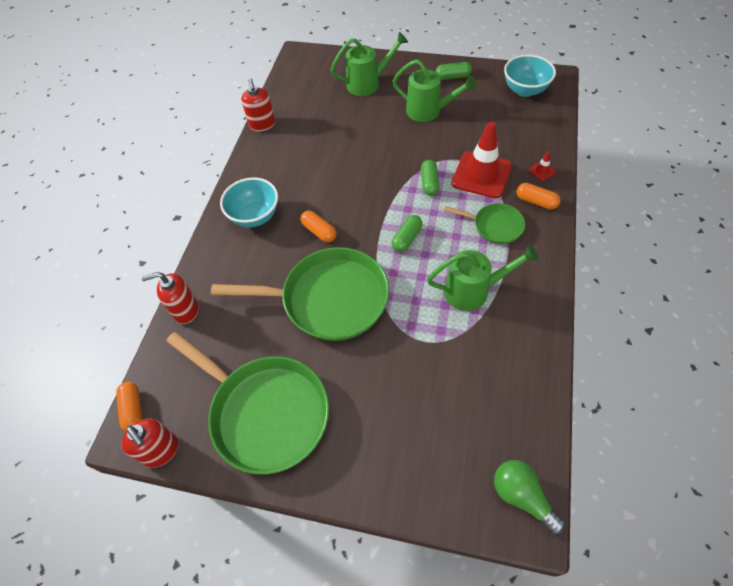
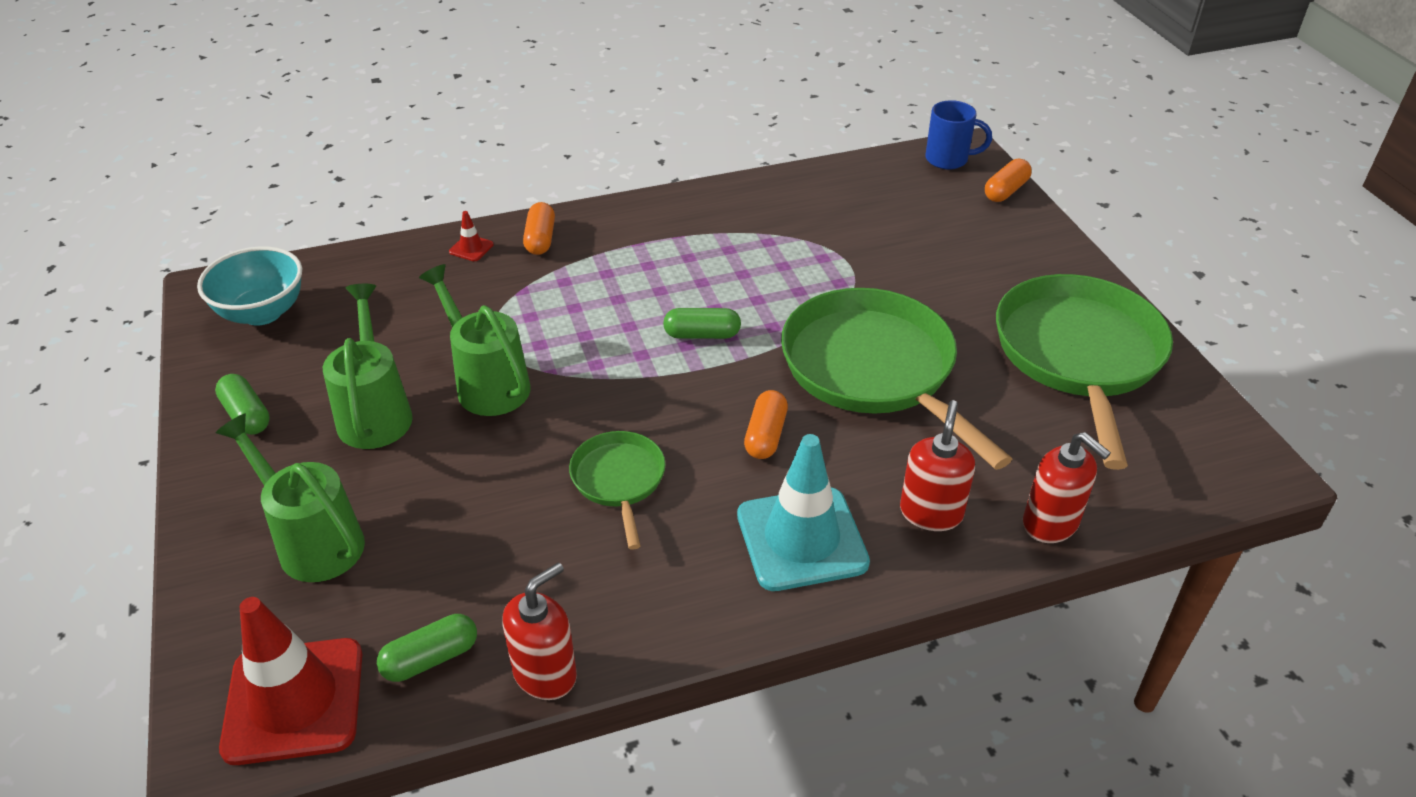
camera: 125 degrees left, 15 degrees down
(133, 410) = (1230, 486): orange capsule -> orange capsule (1005, 191)
(161, 451) = (1229, 424): red soap dispenser -> red soap dispenser (931, 512)
(255, 216) = (801, 539): turquoise bowl -> turquoise traffic cone
(429, 183) = (569, 350): green capsule -> green capsule (431, 658)
(473, 291) = (741, 250): green watering can -> green watering can (487, 383)
(481, 175) = (515, 302): red traffic cone -> red traffic cone (294, 701)
(494, 226) = (614, 262): green pan -> green pan (619, 480)
(522, 496) = (948, 159): green light bulb -> blue mug

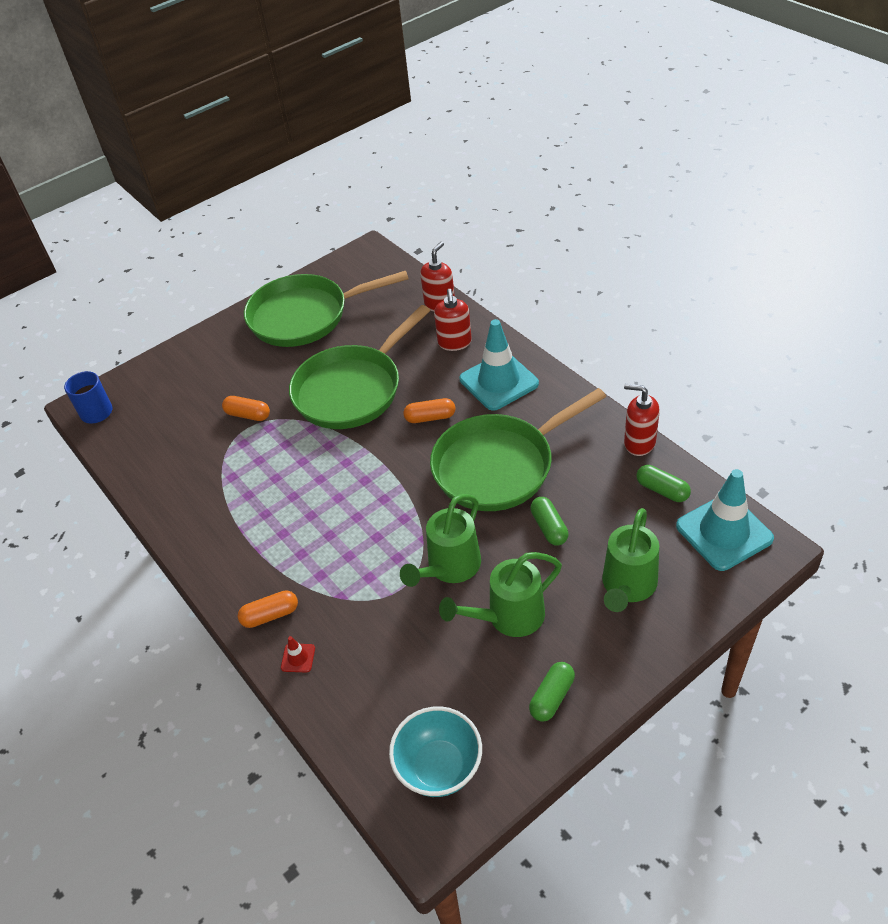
camera: 105 degrees left, 5 degrees up
(294, 701) = (724, 532): red traffic cone -> turquoise traffic cone
(619, 480) = (499, 466): green pan -> green pan, size x2.00
(702, 335) = (351, 476): green capsule -> green capsule (549, 527)
(931, 512) = (454, 343): red soap dispenser -> red soap dispenser turned 90 degrees counterclockwise
(1005, 191) = (135, 375): orange capsule -> orange capsule (248, 415)

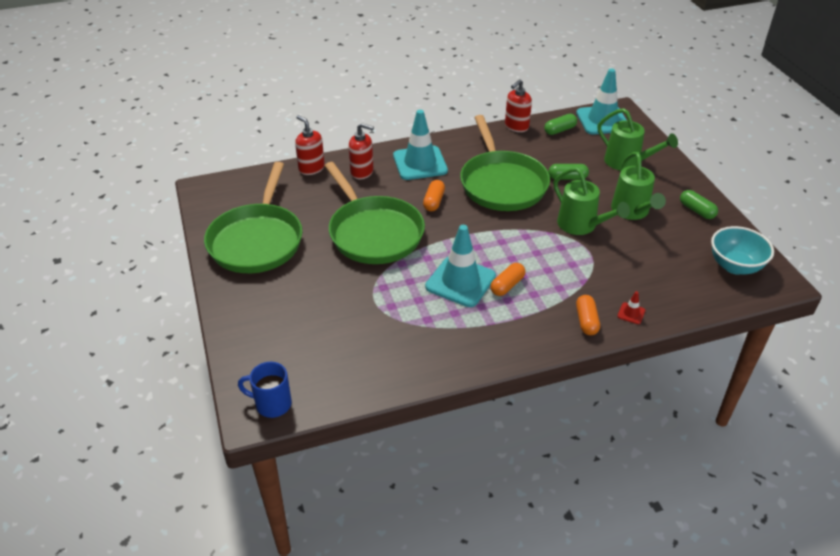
camera: 75 degrees left, 5 degrees down
(248, 415) = (358, 297): orange capsule -> orange capsule (507, 285)
(299, 484) = (460, 281): none -> turquoise traffic cone

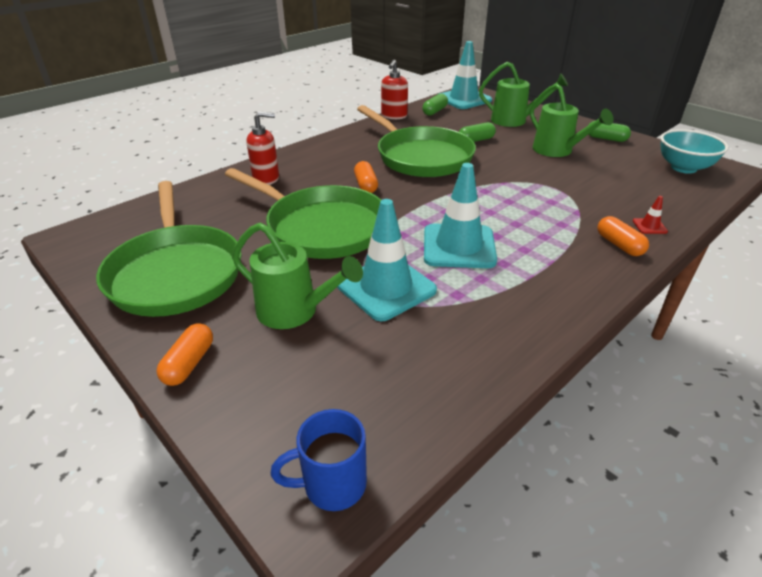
camera: 25 degrees left, 5 degrees down
(311, 168) = (203, 188): red soap dispenser -> none
(420, 163) = (324, 159): turquoise traffic cone -> turquoise traffic cone (386, 287)
(507, 285) = (510, 236): orange capsule -> orange capsule (189, 363)
(581, 226) = (526, 171): green watering can -> green watering can (295, 312)

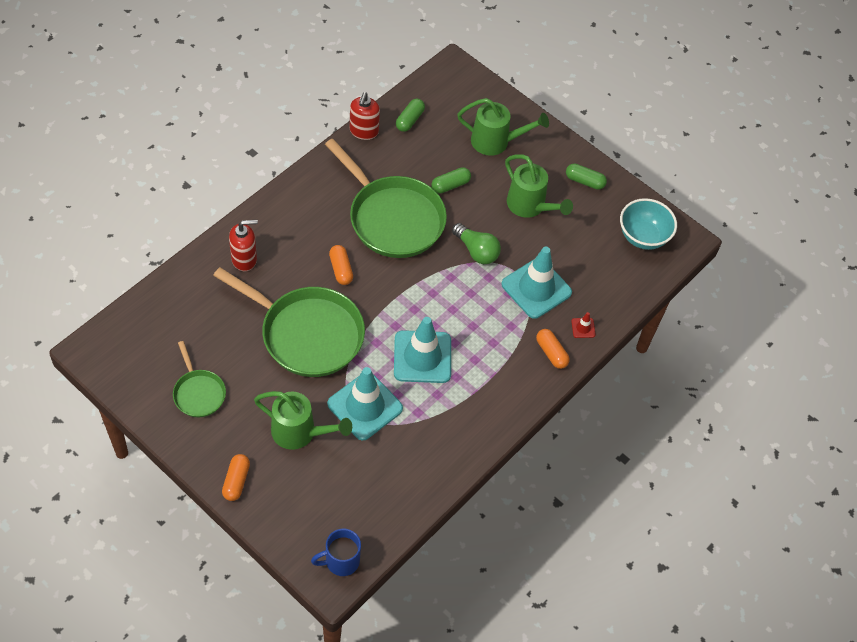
camera: 10 degrees left, 20 degrees up
(175, 272) = (198, 393): green pan -> green pan, size x0.50
(464, 99) = (444, 89): turquoise traffic cone -> turquoise traffic cone (536, 288)
(509, 175) = (476, 251): none -> green light bulb

